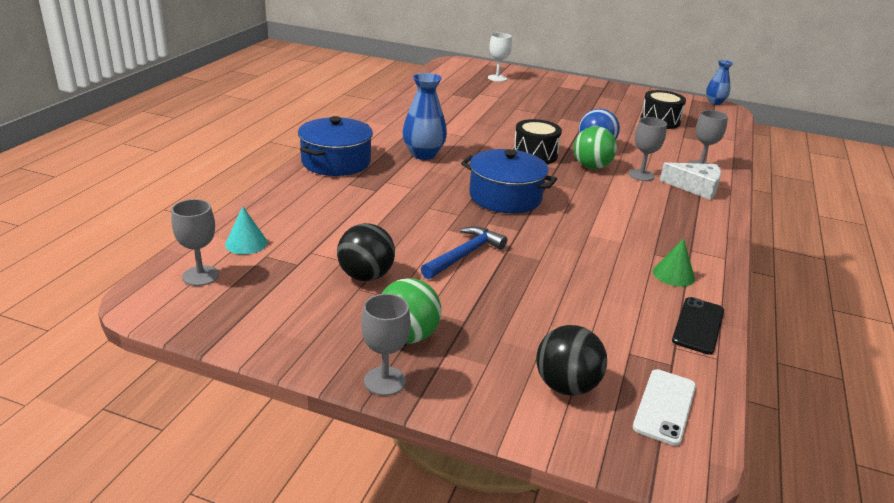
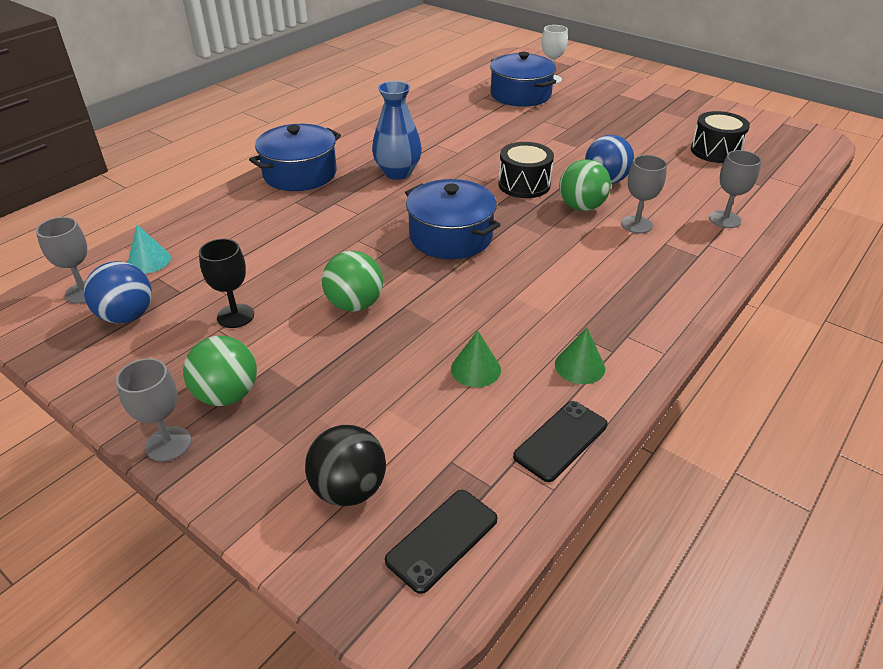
camera: 20 degrees right, 10 degrees up
(261, 289) = (127, 316): none -> blue ball
(366, 276) = (235, 316): black ball -> black goblet
(465, 255) = (355, 304): blue hammer -> green ball
(481, 90) = (520, 95): none -> blue pot
(598, 287) = (475, 369): none -> green cone
(665, 406) = (442, 540): white phone -> black phone
(696, 187) = (696, 249): white cheese -> none
(715, 102) = (811, 129): blue vase -> none

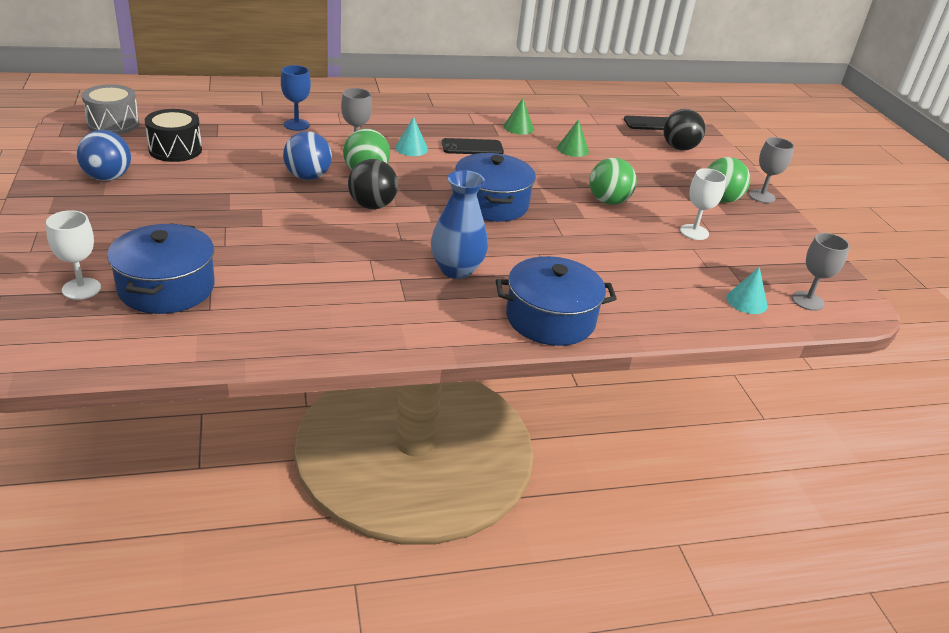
camera: 145 degrees left, 5 degrees down
(127, 316) = (774, 267): blue ball -> blue ball (107, 178)
(235, 316) = (694, 232): black goblet -> white goblet
(524, 184) = (372, 206): black drum -> black ball
(560, 440) = (567, 118): black phone -> black phone (472, 147)
(605, 255) = (411, 148): none -> turquoise cone
(725, 219) = (296, 125): grey goblet -> blue goblet
(794, 145) = (113, 124): none -> grey drum

